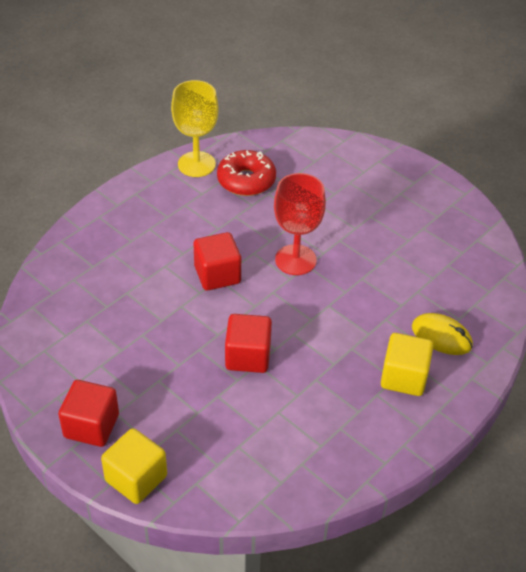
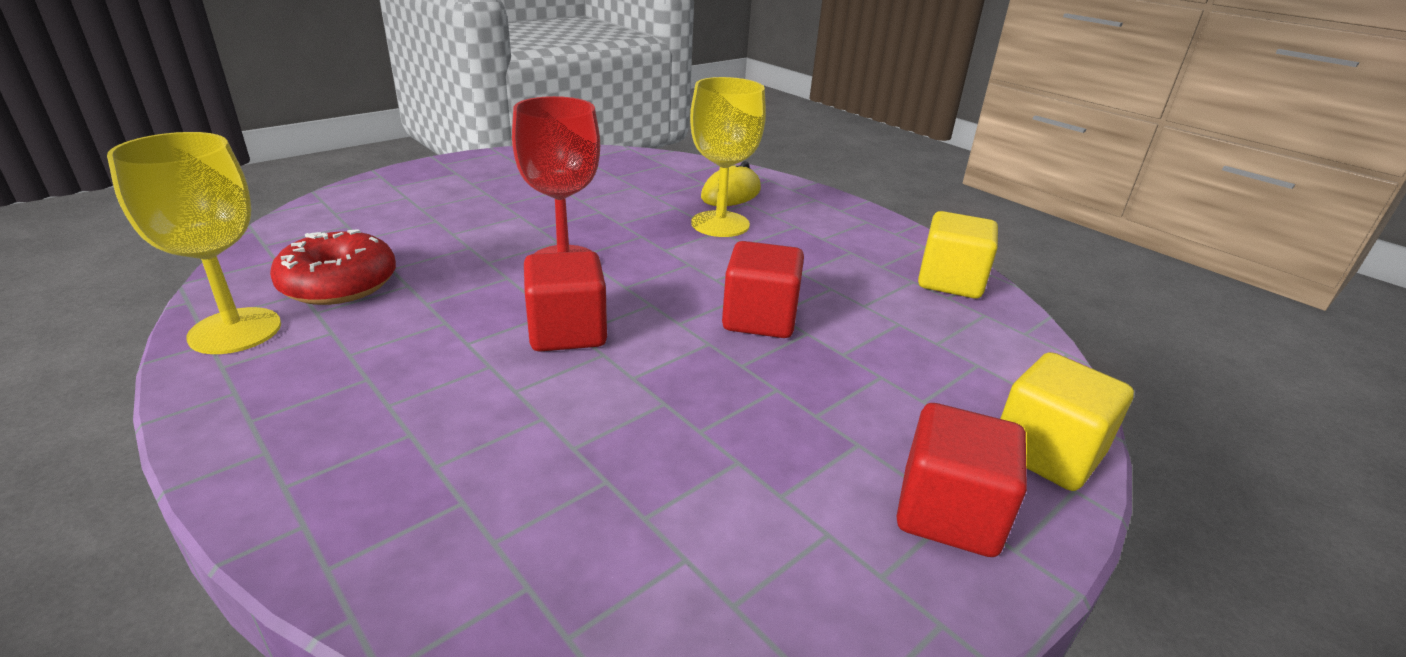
camera: 85 degrees left, 15 degrees down
(379, 332) = (720, 224): none -> yellow goblet
(404, 377) = (794, 220): yellow cube -> yellow cube (950, 281)

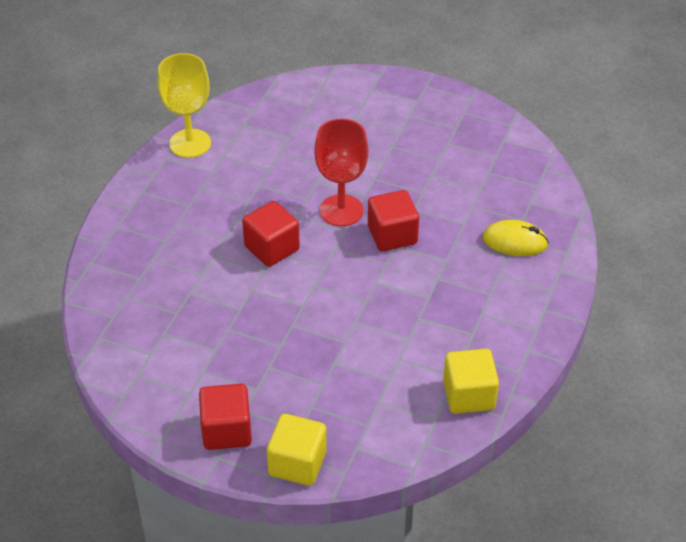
camera: 65 degrees right, 15 degrees up
(339, 284) = (250, 146): red donut -> none
(720, 224) = (455, 255): yellow goblet -> none
(759, 319) = (343, 317): red cube -> red cube (392, 235)

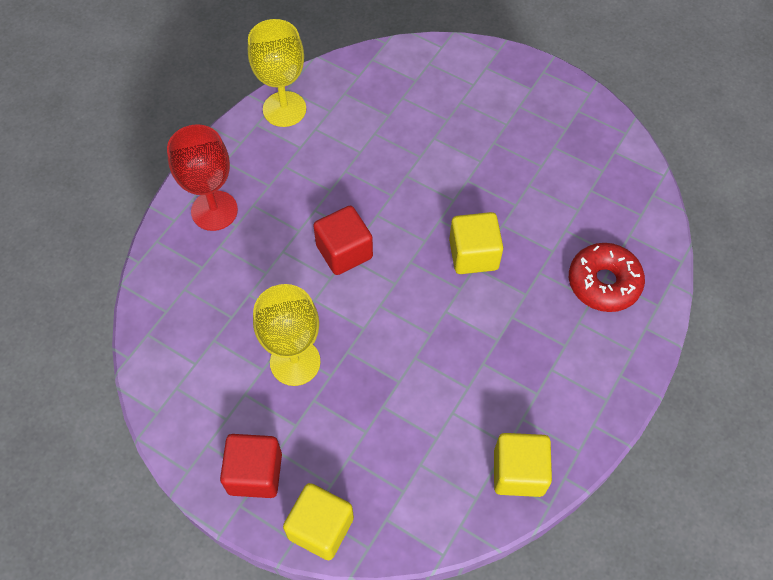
camera: 10 degrees right, 15 degrees up
(245, 340) = (295, 362): none -> yellow goblet
(341, 210) = (425, 215): red goblet -> red goblet (214, 211)
(392, 235) = (473, 254): red cube -> yellow cube
(515, 241) = (603, 283): yellow mouse -> red donut

